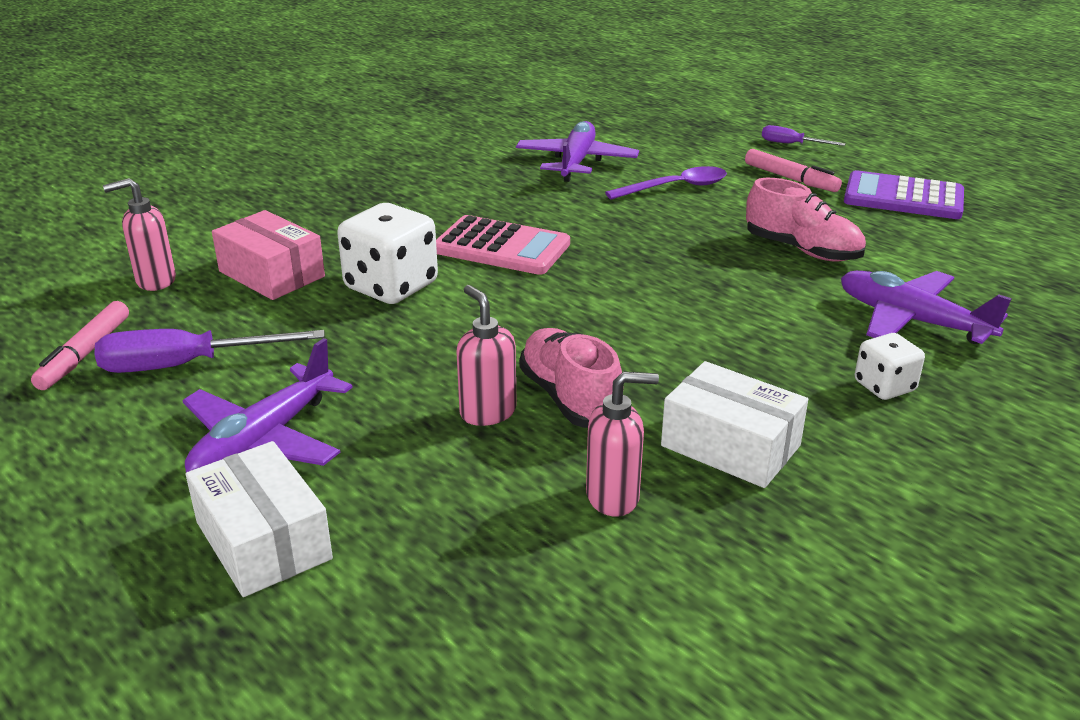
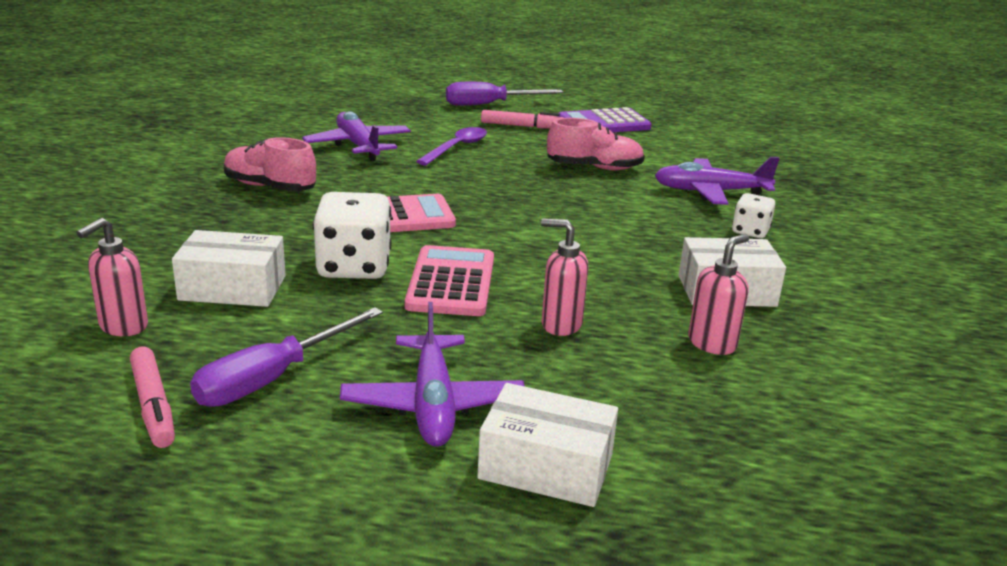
camera: 40 degrees left, 5 degrees down
(271, 274) = (232, 288): pink box -> white box
(452, 331) = (451, 282): none -> pink calculator
(570, 398) = (598, 297): pink shoe -> pink shoe (270, 187)
(791, 144) = (489, 104): purple screwdriver -> purple screwdriver, size x1.82

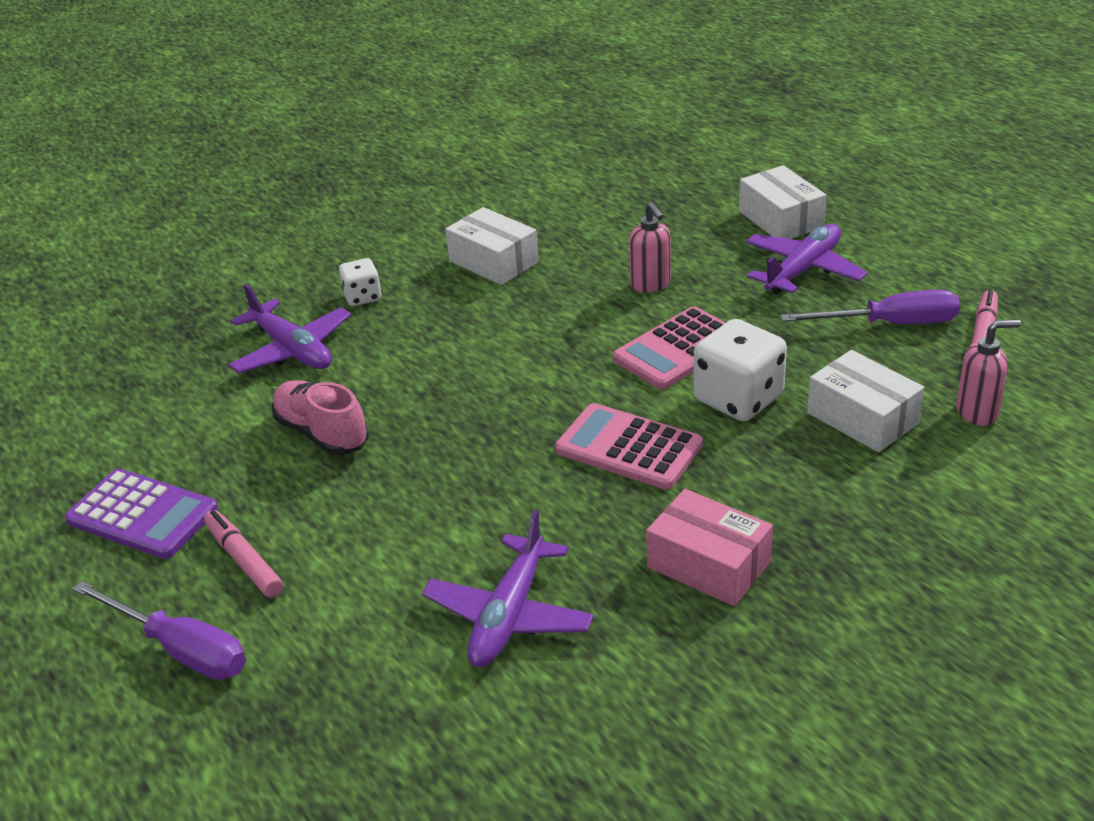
camera: 130 degrees left, 10 degrees up
(270, 187) = (708, 565): pink shoe -> pink box
(457, 148) = (398, 547): purple spoon -> none
(712, 343) = (577, 236): pink soap dispenser -> none

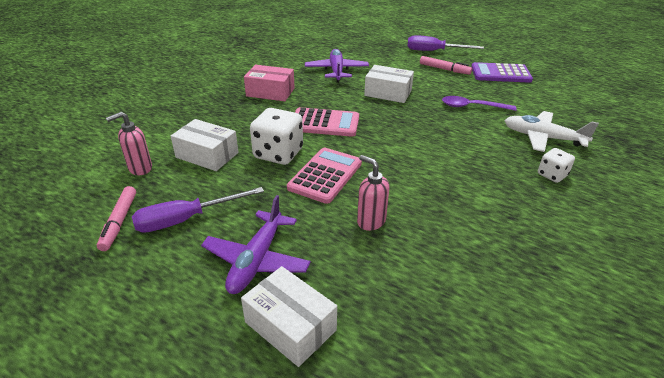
camera: 155 degrees right, 0 degrees up
(292, 350) = (542, 138): purple plane -> white plane
(322, 433) = (472, 107): pink shoe -> purple spoon
(493, 261) = (502, 220): white box -> white box (388, 93)

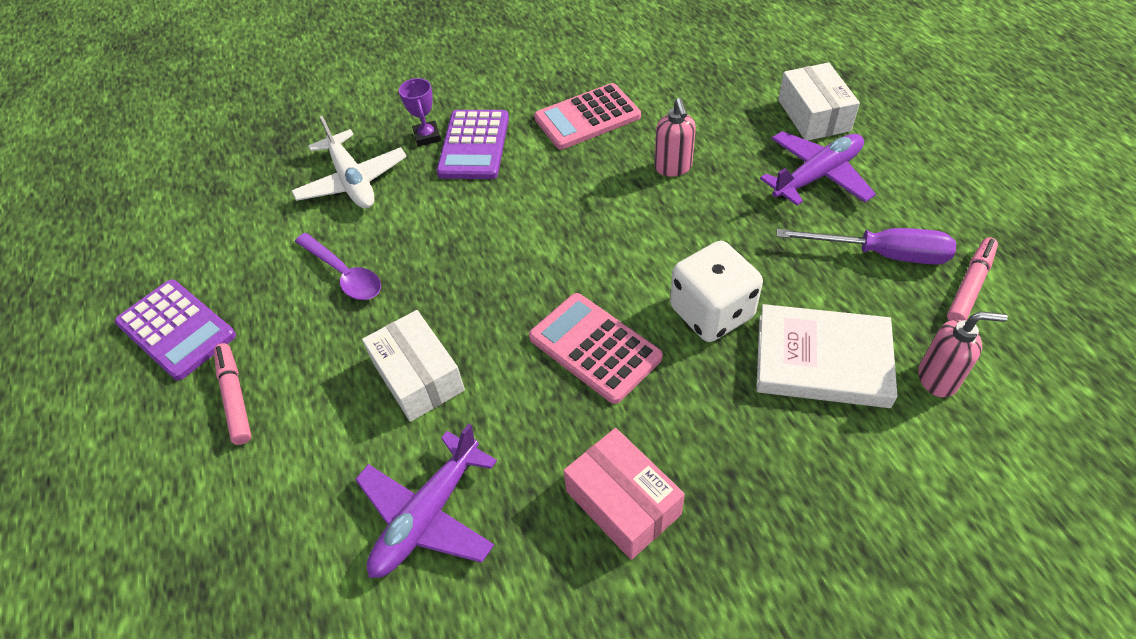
camera: 140 degrees left, 15 degrees up
(207, 155) = (822, 360): white box -> white book
(325, 175) = (674, 245): pink calculator -> pink calculator (587, 117)
(434, 51) = (151, 481): purple screwdriver -> none
(516, 181) = (474, 145): none -> purple calculator
(552, 175) = (427, 136): white dice -> purple trophy

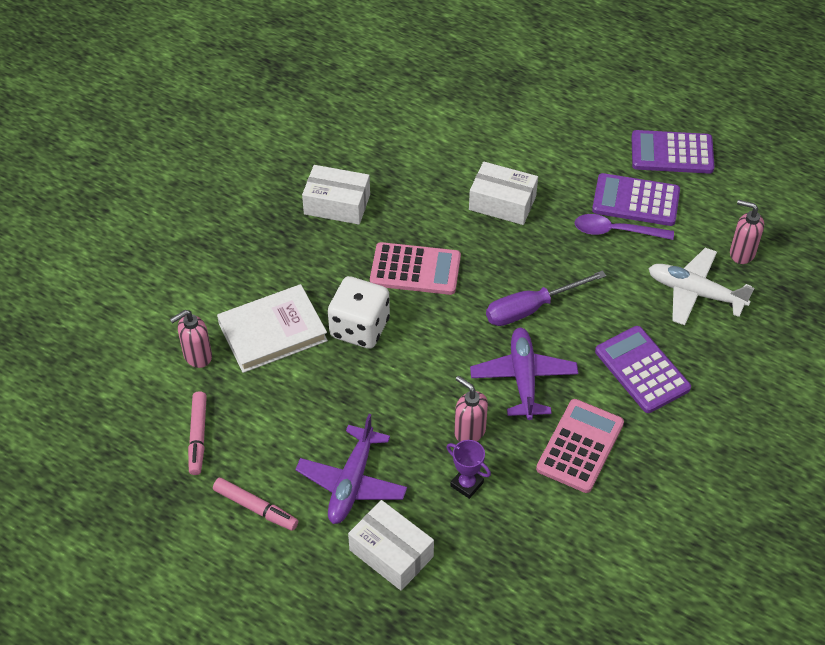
camera: 140 degrees right, 0 degrees up
(235, 397) = (590, 143): pink marker -> pink marker (256, 508)
(267, 193) = (741, 253): none -> pink soap dispenser
(283, 296) = (636, 201): none -> purple calculator
(427, 136) = (687, 358): purple trophy -> purple trophy (467, 484)
(427, 516) = (429, 151): purple plane -> purple plane (523, 378)
(623, 502) = (337, 204): pink box -> white box
(881, 254) = (269, 432): purple screwdriver -> purple screwdriver (531, 308)

